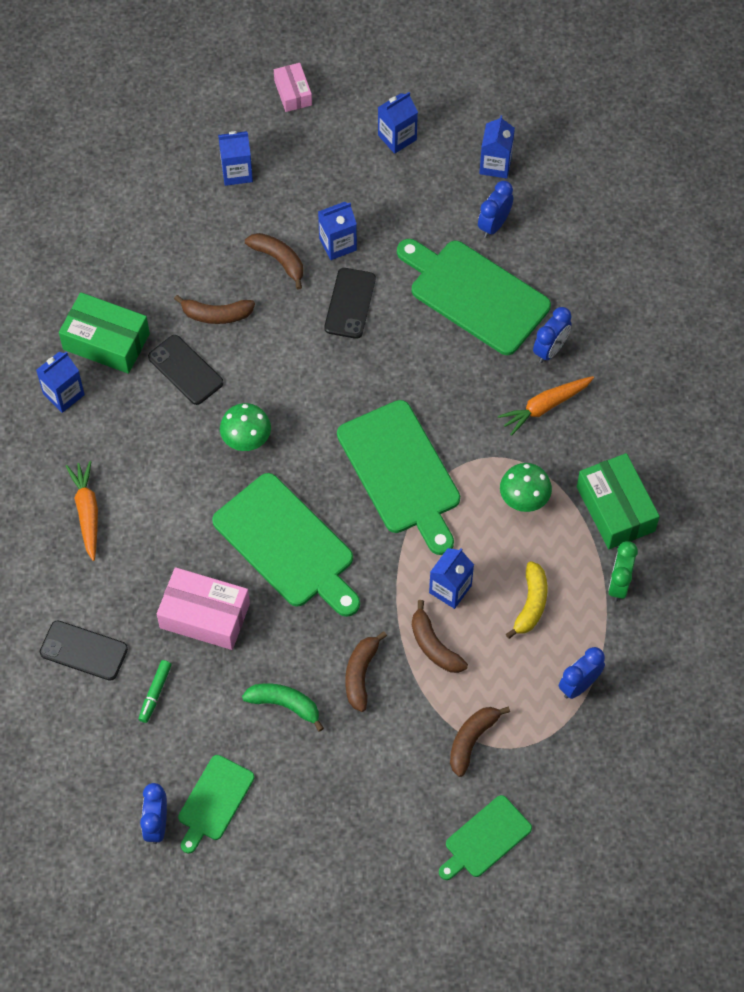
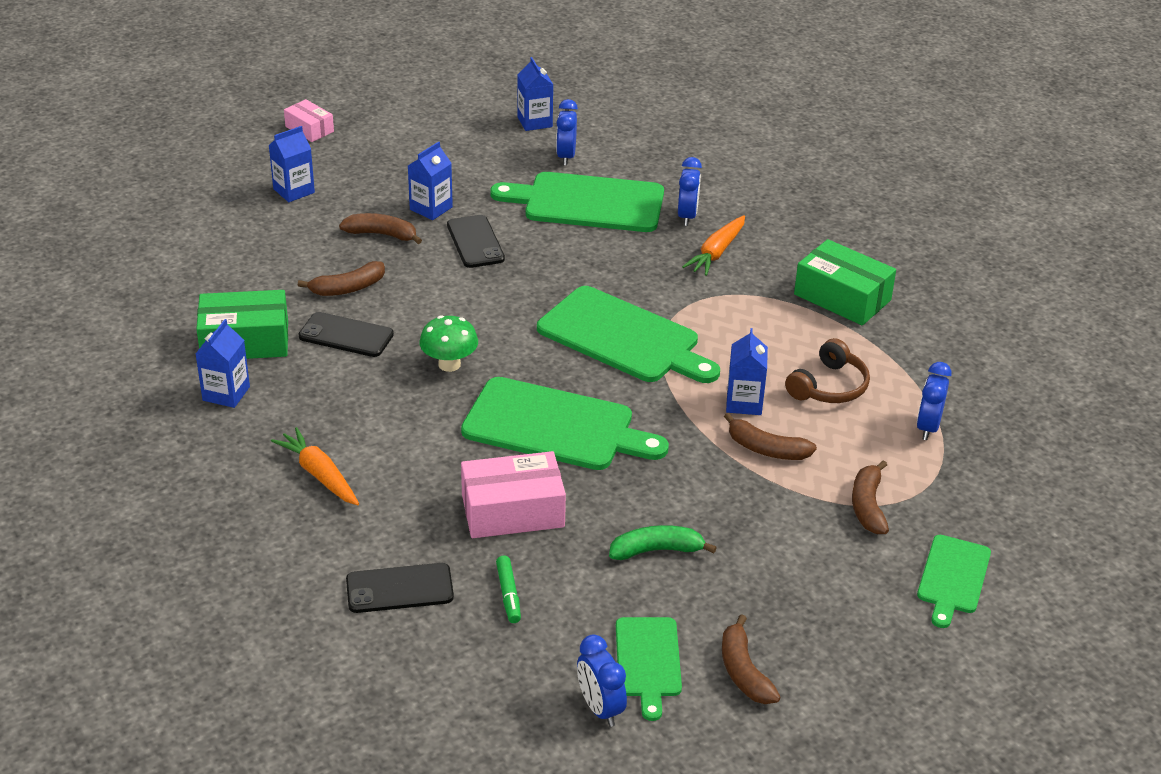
camera: 30 degrees left, 25 degrees down
(361, 674) = (714, 497): brown banana -> brown banana (744, 671)
(397, 137) = (431, 130): blue carton -> none
(524, 499) = (754, 318): green mushroom -> none
(531, 604) = (829, 386): yellow banana -> brown headphones
(619, 584) = (894, 345): green clock -> none

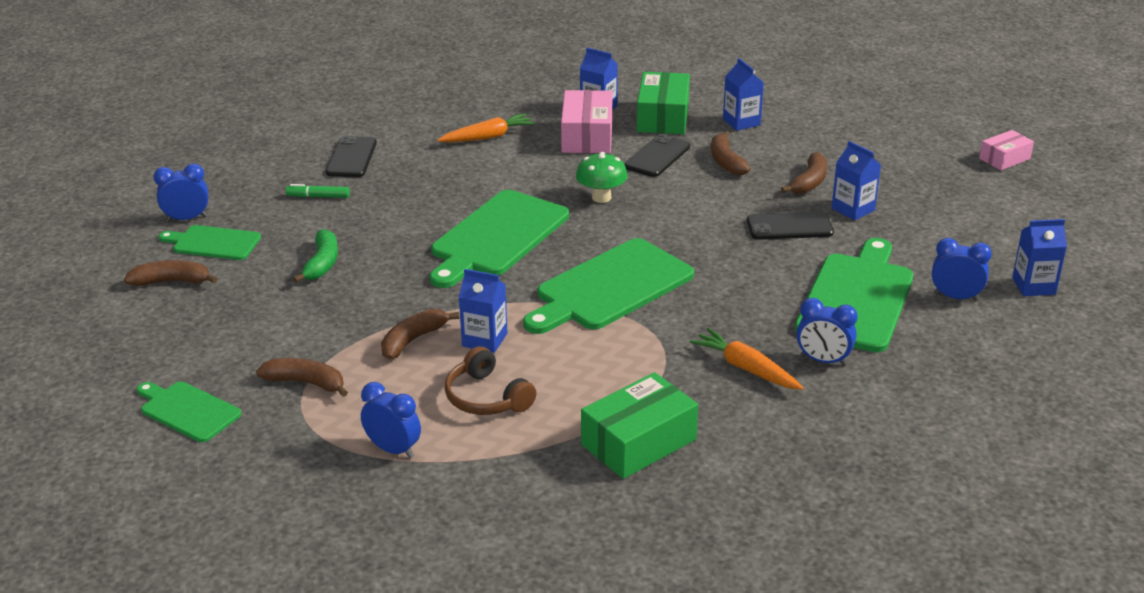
camera: 105 degrees right, 5 degrees down
(294, 191) = (888, 146): blue carton -> blue carton (741, 122)
(513, 511) = (405, 207): pink box -> pink box (587, 136)

